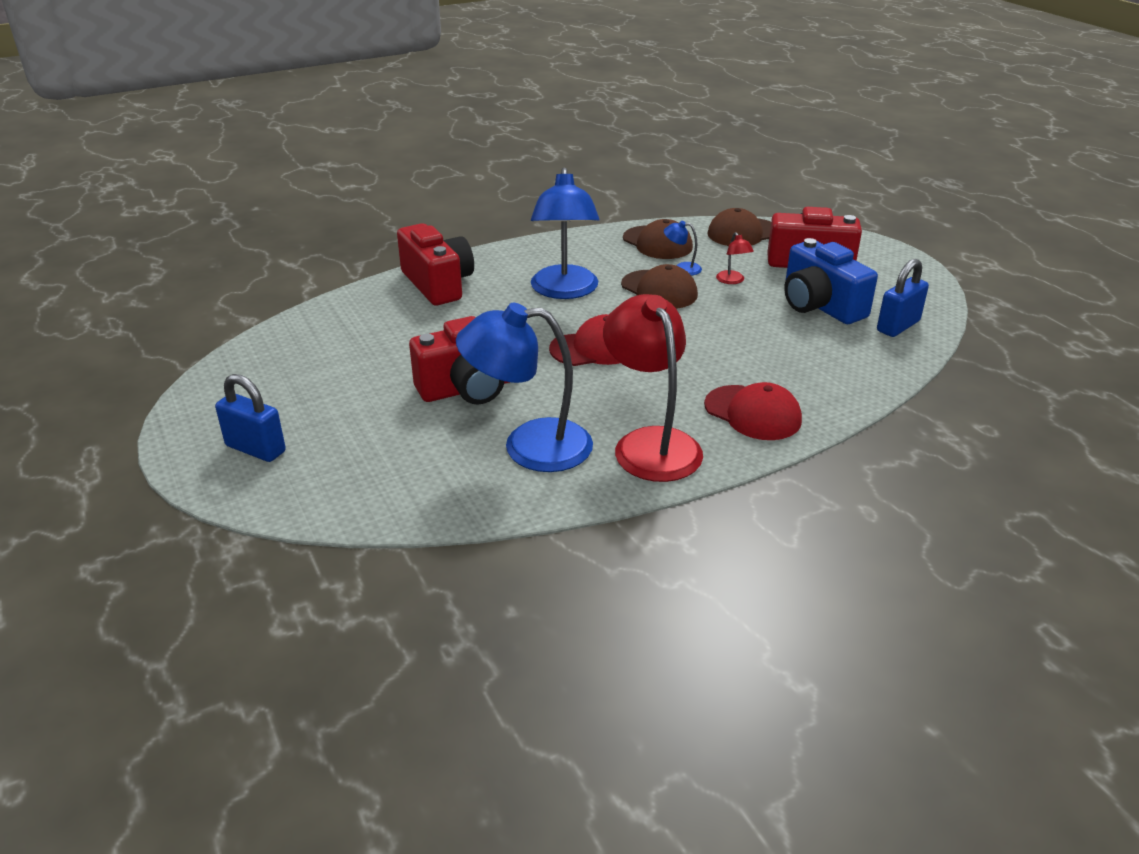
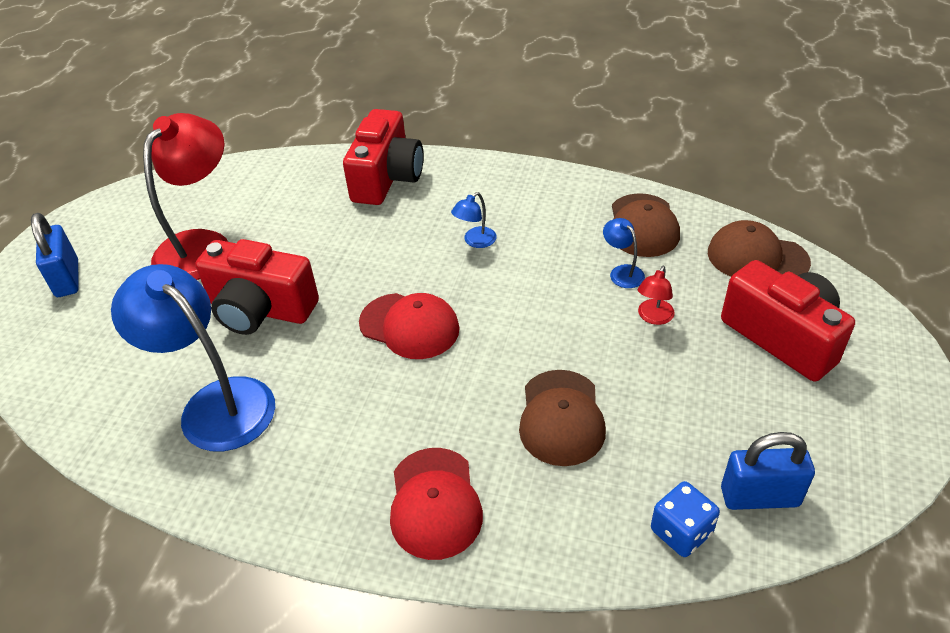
camera: 45 degrees right, 10 degrees up
(564, 291) = (475, 241): blue lamp -> blue lamp, size x0.42
(650, 443) = (302, 471): red lamp -> red lamp (202, 245)
(659, 290) = (562, 288): brown cap -> brown cap (561, 417)
(820, 306) = (704, 408): blue camera -> none
(887, 357) = (681, 531): none -> blue dice

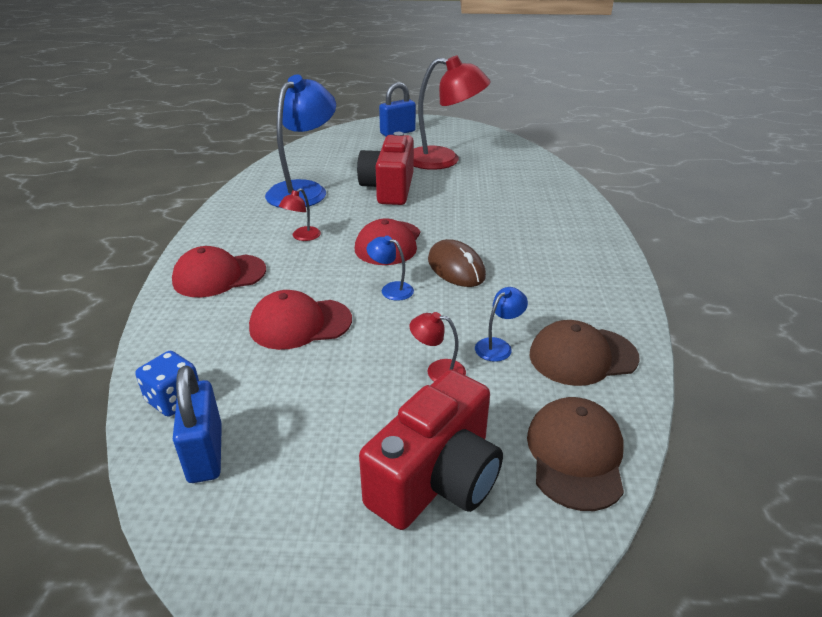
camera: 75 degrees right, 10 degrees down
(361, 410) = (302, 237): none -> red lamp
(387, 178) = (560, 209): red camera -> none
(475, 241) = (501, 259): blue lamp -> blue lamp (391, 289)
(482, 278) = (456, 268): none -> brown mouse
(561, 417) = (300, 324): brown cap -> red cap

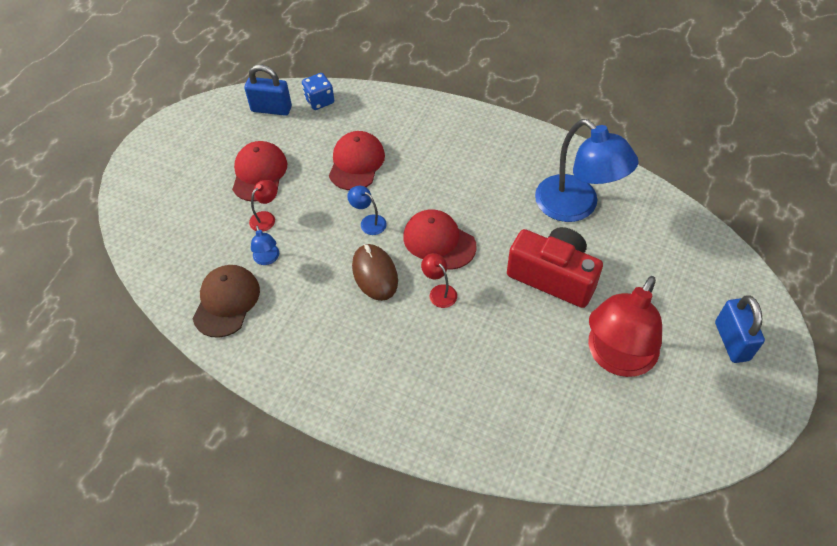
camera: 115 degrees right, 20 degrees up
(219, 276) = (441, 131): red cap -> red cap (259, 173)
(302, 237) = (479, 187): red lamp -> red lamp (439, 292)
(391, 289) = (368, 222): blue lamp -> blue lamp turned 105 degrees counterclockwise
(437, 478) = (192, 189): red camera -> none
(456, 268) = (375, 274): brown mouse -> brown mouse turned 75 degrees clockwise
(575, 455) = (162, 253): brown cap -> none

